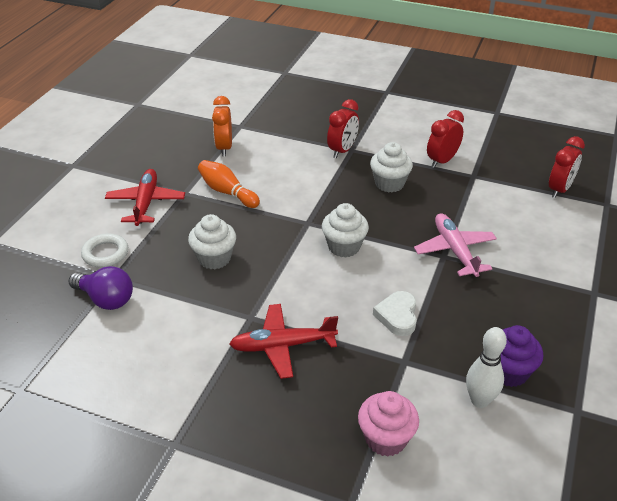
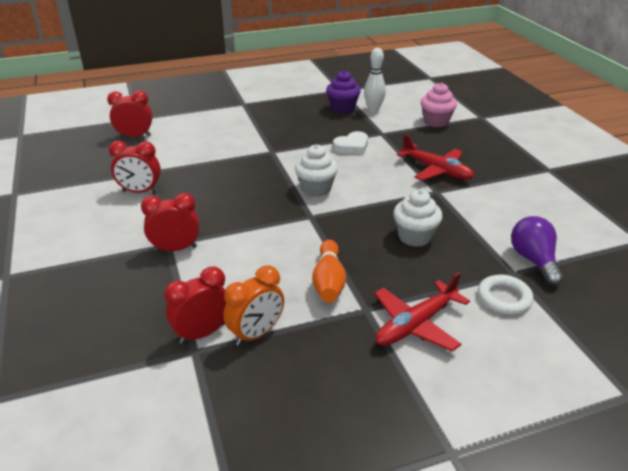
camera: 130 degrees left, 5 degrees down
(249, 132) = (202, 333): none -> red clock
(389, 183) = (206, 202): white cupcake -> none
(455, 251) = (261, 149): pink plane -> none

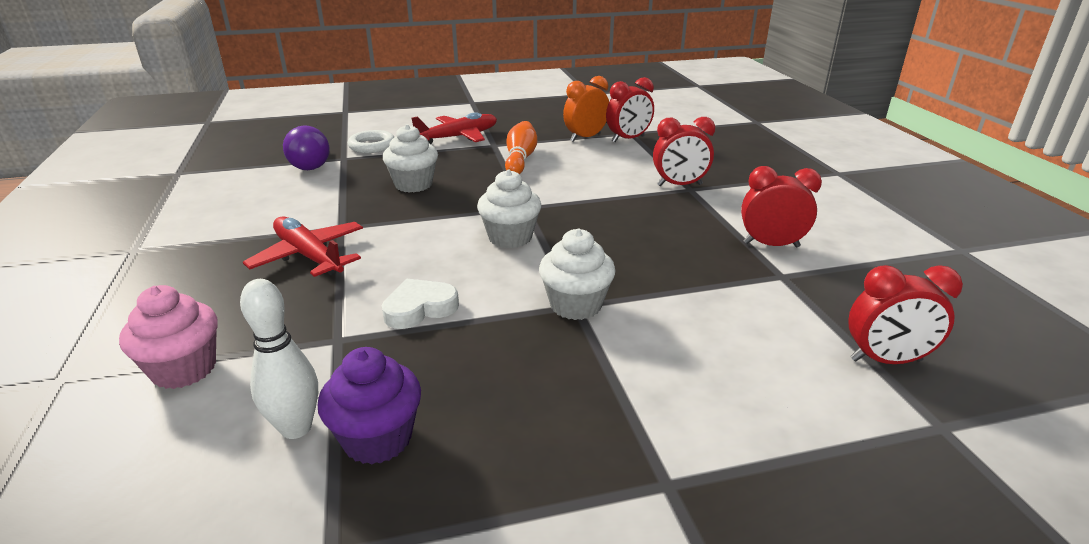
camera: 175 degrees left, 5 degrees down
(272, 151) = (576, 305): none -> white cupcake

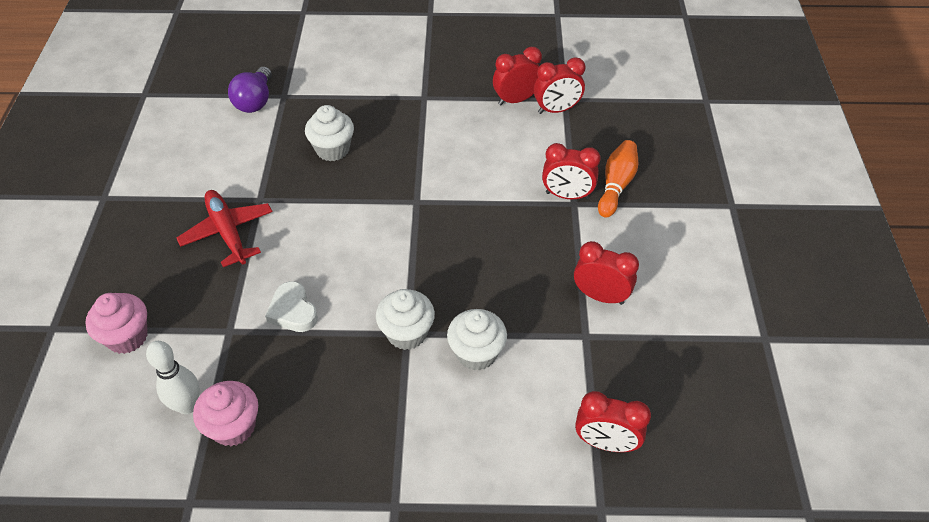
camera: 15 degrees right, 20 degrees up
(372, 146) = (313, 79): white ring -> none
(377, 439) = (234, 427): purple cupcake -> pink cupcake
(419, 308) = (293, 311): white heart -> white heart turned 105 degrees counterclockwise
(458, 137) = (395, 78): red plane -> none
(510, 237) = (388, 241): white cupcake -> white cupcake (476, 353)
(520, 159) = (439, 126): orange bowling pin -> orange bowling pin (616, 185)
(585, 137) = (516, 100): orange clock -> red clock

